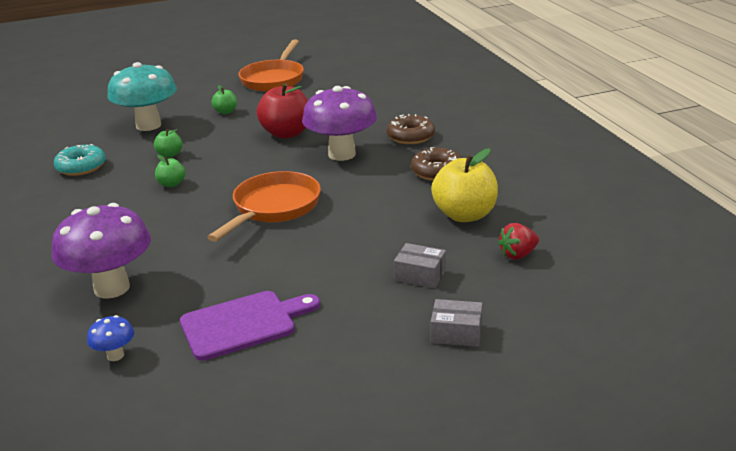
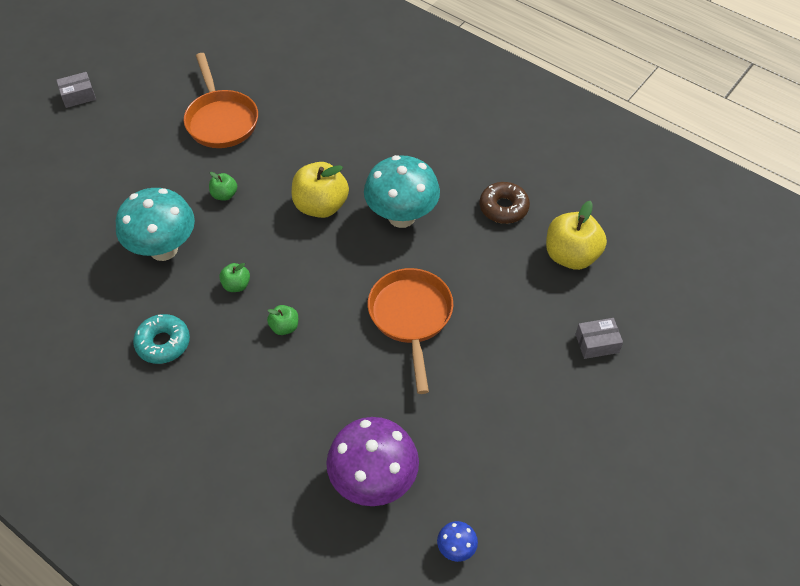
camera: 35 degrees left, 25 degrees up
(243, 324) = (518, 463): purple cutting board -> none
(286, 133) = (321, 206): red apple -> yellow apple
(342, 154) = (401, 217): purple mushroom -> turquoise mushroom
(411, 136) = (439, 165): brown donut -> none
(456, 333) = (670, 392): grey box -> grey box (78, 96)
(518, 255) = (645, 286): red strawberry -> none

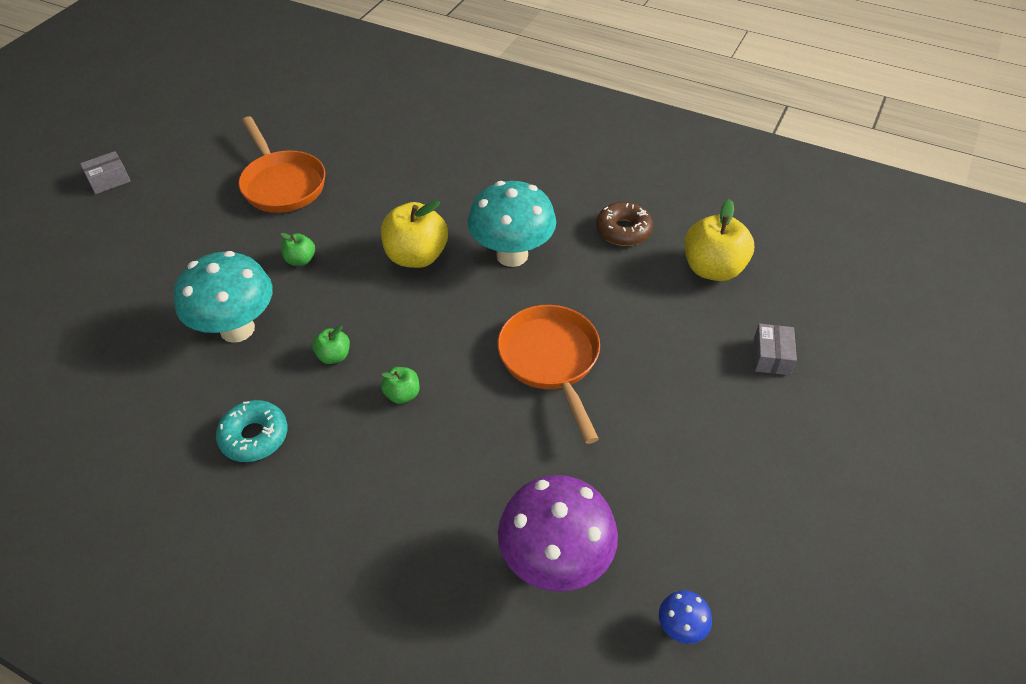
camera: 10 degrees left, 5 degrees down
(597, 343) = (771, 356): grey box -> grey box turned 60 degrees counterclockwise

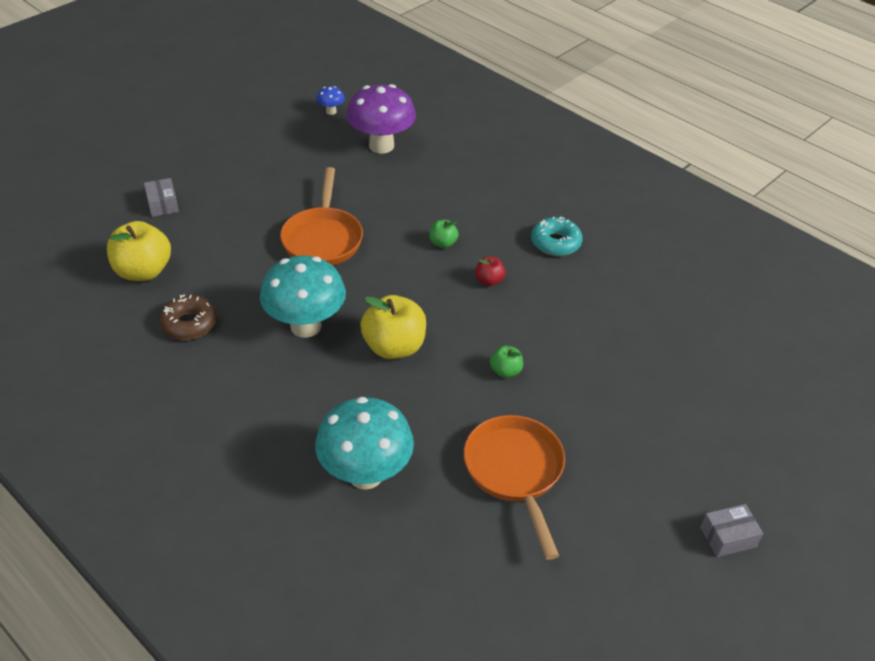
camera: 165 degrees left, 5 degrees down
(237, 329) = (568, 321): turquoise mushroom -> turquoise mushroom (365, 474)
(334, 356) = (489, 281): green apple -> red apple
(771, 356) = (162, 204): grey box -> grey box turned 45 degrees counterclockwise

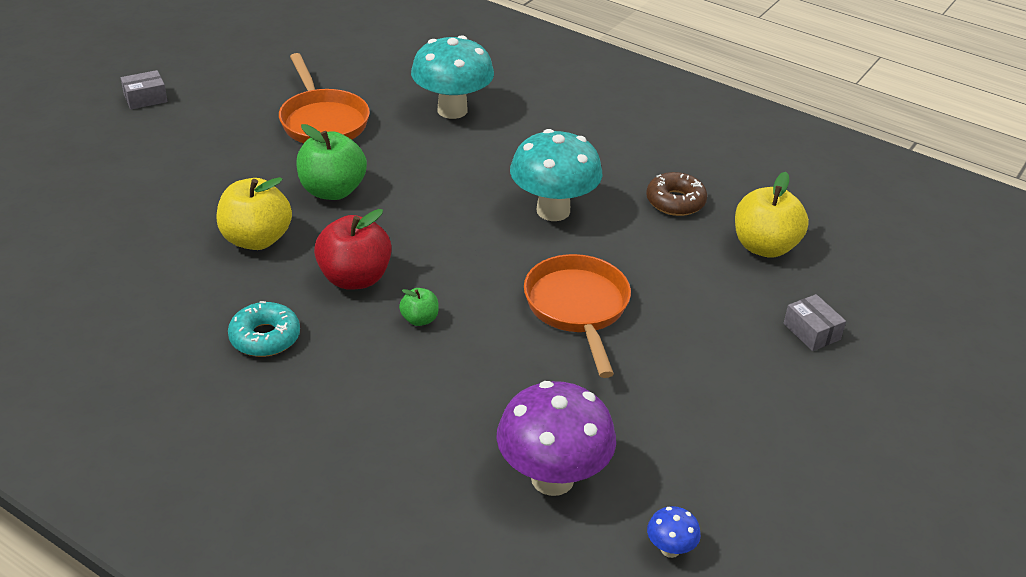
camera: 170 degrees right, 5 degrees down
(394, 347) = (453, 201): yellow apple -> yellow apple (256, 239)
(489, 281) = (355, 278): red apple -> red apple, size x2.00
(505, 371) = (332, 191): green apple -> green apple, size x2.00

